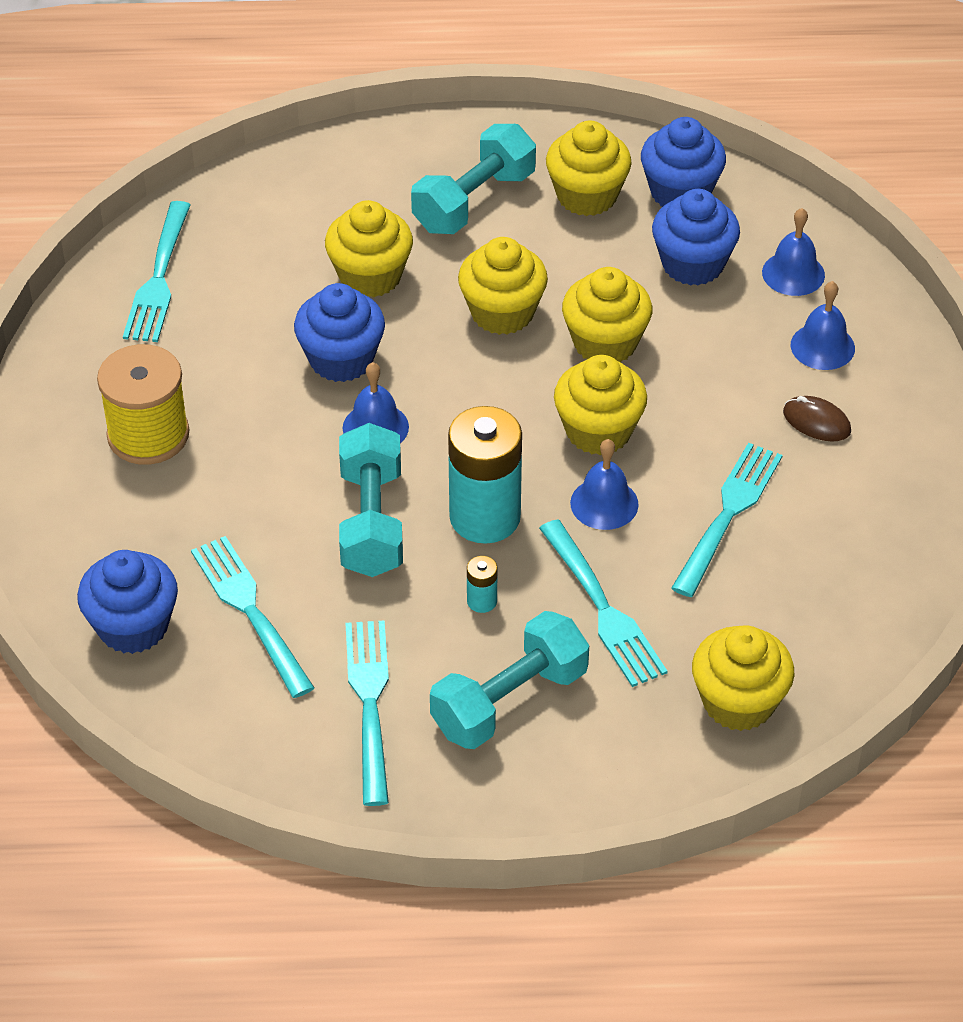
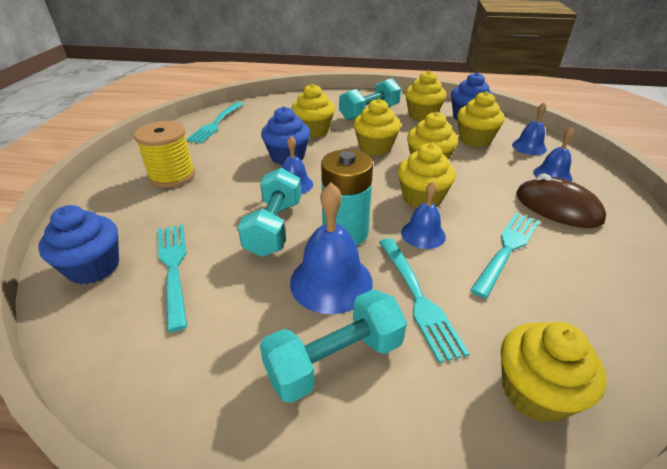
camera: 10 degrees right, 10 degrees down
(369, 703) = (224, 345): turquoise fork -> none
(482, 601) = (331, 281): turquoise battery -> blue bell
(692, 264) = (475, 139): blue cupcake -> yellow cupcake
(816, 422) = (557, 207): brown mouse -> brown mouse, size x1.88

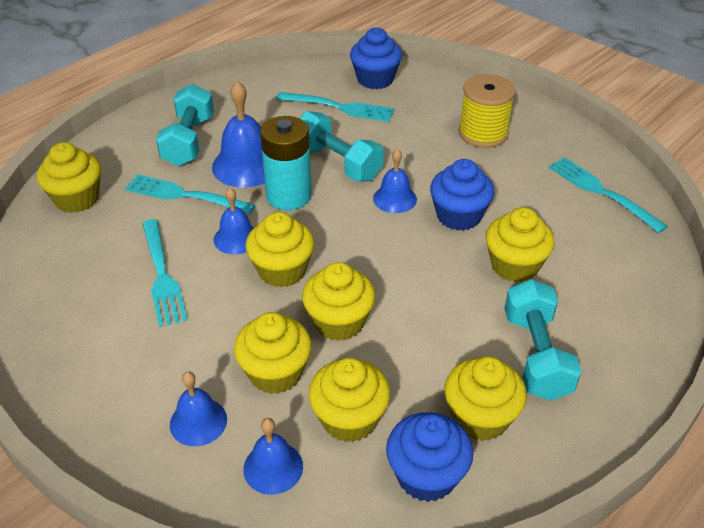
camera: 125 degrees right, 5 degrees up
(375, 148) = (418, 297): yellow cupcake -> yellow cupcake (275, 372)
(557, 207) = (156, 364): brown mouse -> none

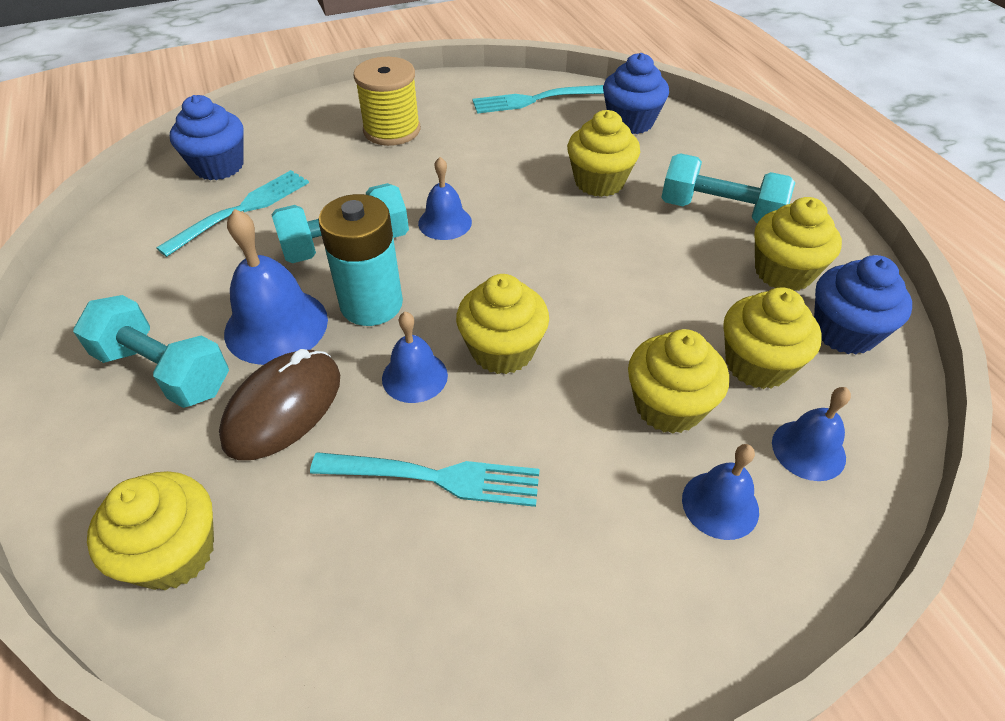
camera: 65 degrees left, 5 degrees up
(184, 195) = (283, 408): turquoise fork -> brown mouse
(339, 322) = (613, 328): yellow cupcake -> none
(458, 216) = (505, 190): blue cupcake -> blue cupcake (630, 122)

